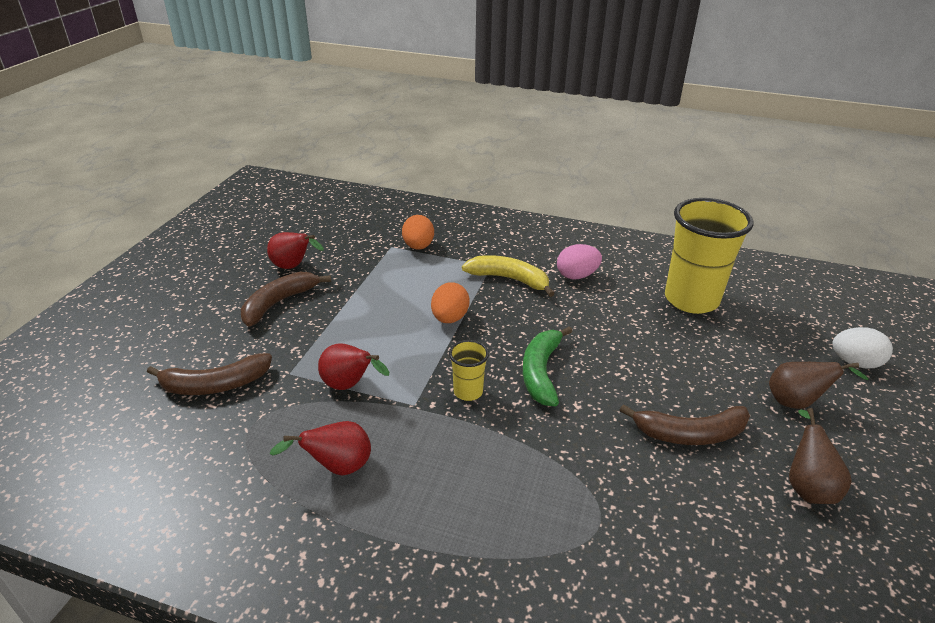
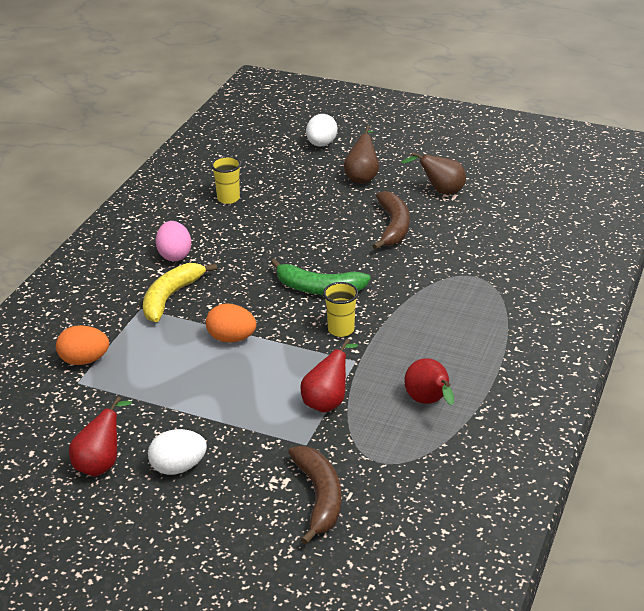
camera: 85 degrees left, 0 degrees up
(279, 303) = (178, 467): brown banana -> white egg
(691, 300) = (228, 198): yellow cup -> yellow cup, size x0.46

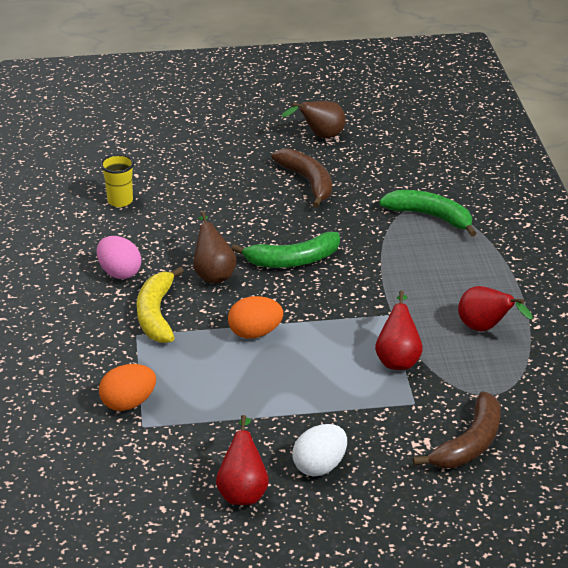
camera: 30 degrees left, 0 degrees up
(319, 497) = (469, 443): brown banana -> brown banana turned 75 degrees clockwise
(321, 144) = (163, 122): white egg -> none
(341, 330) = (349, 291): yellow cup -> none
(362, 177) = (234, 143): brown pear -> brown pear (213, 274)
(473, 288) = (430, 216): none -> green banana

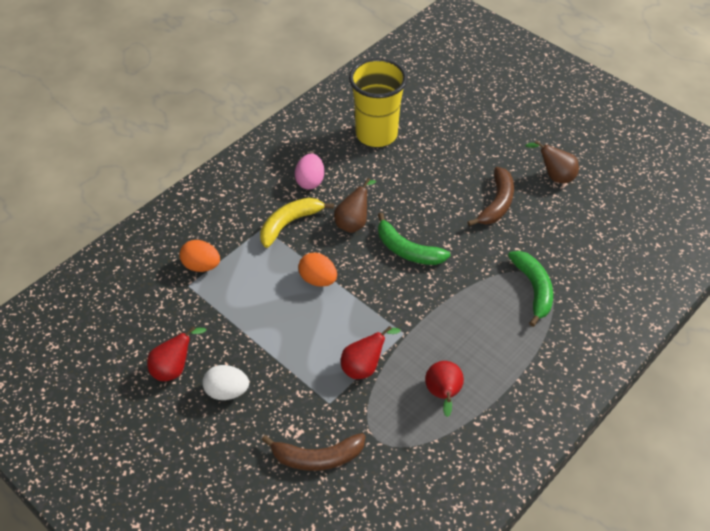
camera: 50 degrees right, 15 degrees up
(120, 201) = (376, 134): yellow cup -> yellow cup, size x2.18

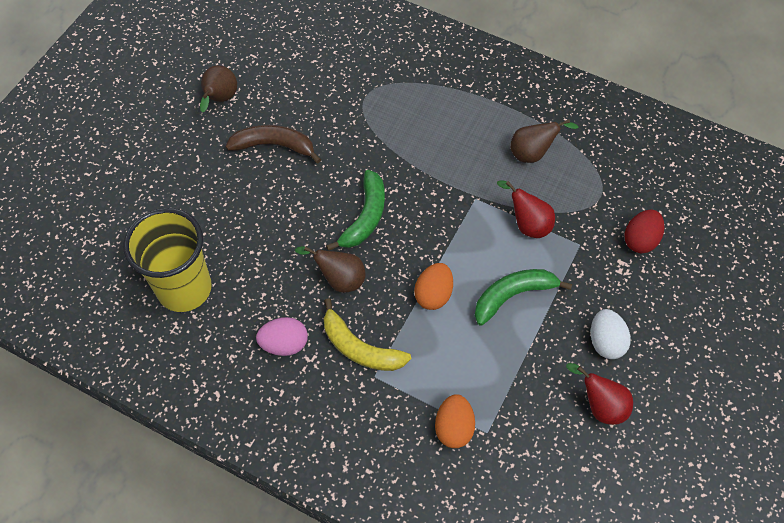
camera: 105 degrees left, 10 degrees up
(317, 457) = (640, 240): brown banana -> red egg
(443, 394) = (532, 153): red pear -> brown pear
(533, 289) = (383, 100): green banana -> green banana (513, 295)

